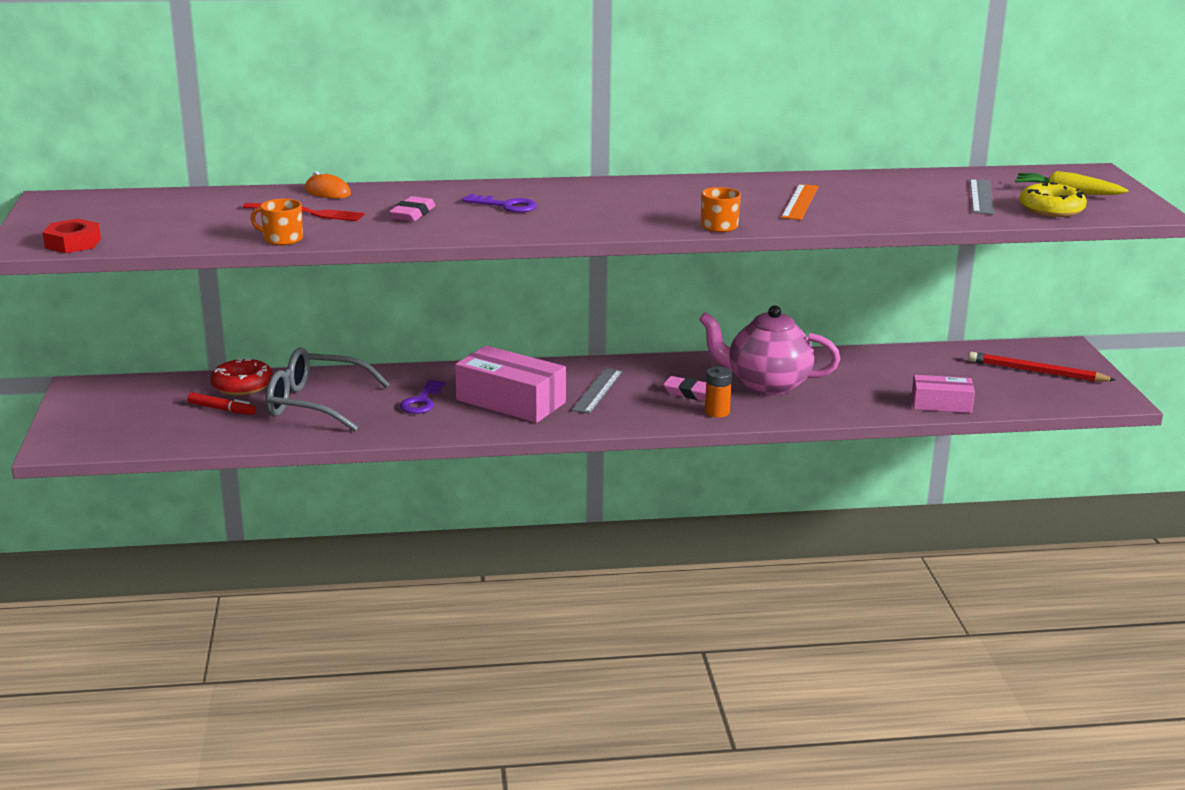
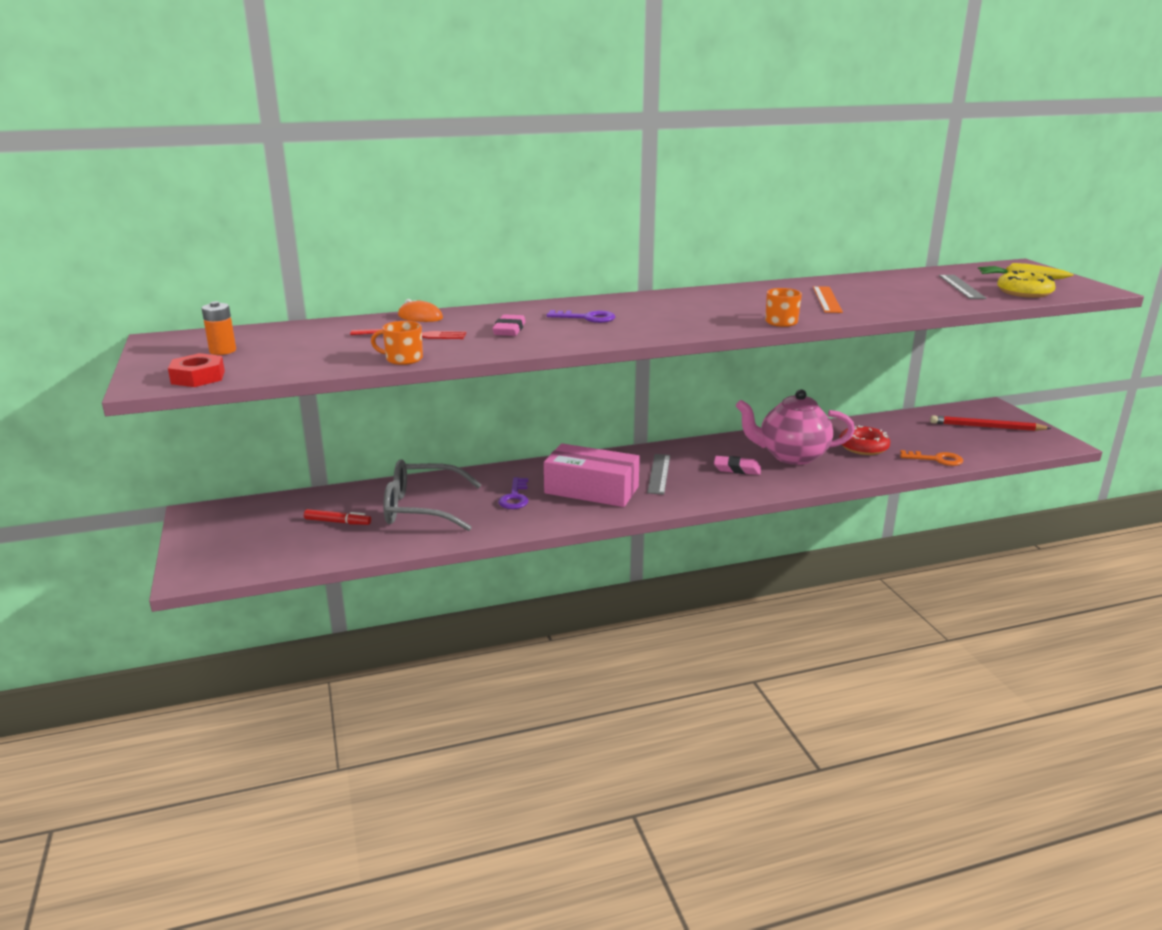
camera: 10 degrees left, 0 degrees up
(242, 385) = (348, 498): red donut -> red donut (863, 447)
(717, 412) = (767, 483): orange battery -> orange battery (223, 351)
(941, 404) = (936, 459): pink box -> orange key

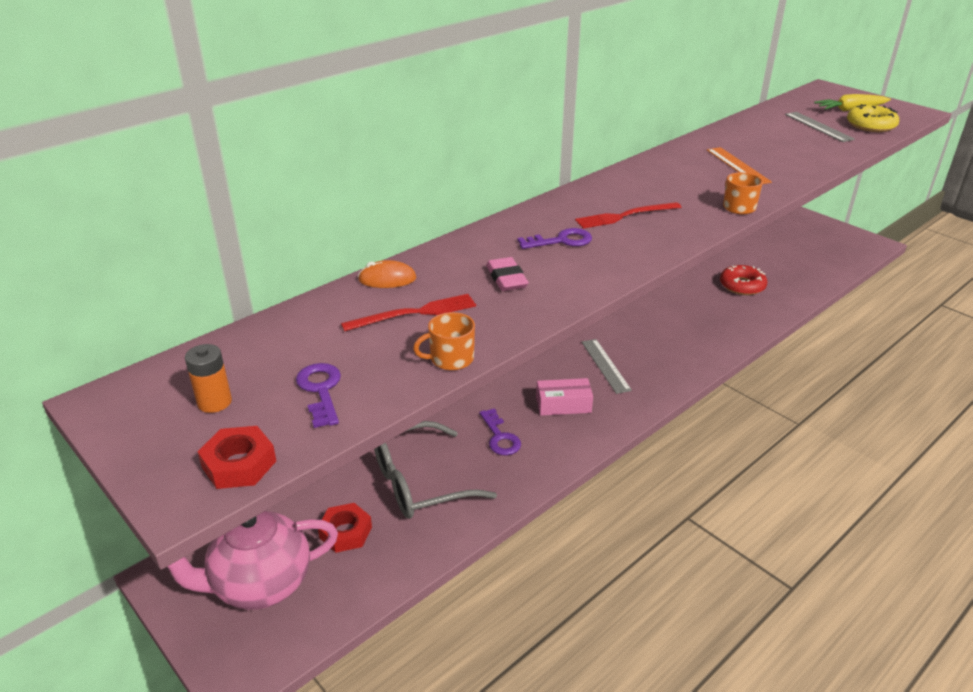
camera: 25 degrees left, 10 degrees up
(294, 357) = (320, 391): none -> purple key
(338, 522) = (345, 532): red marker -> red nut
(591, 490) = (563, 405): pink box -> pink box, size x0.59
(665, 313) = (625, 216): none -> red fork
(737, 469) = (665, 340): pink eraser -> none
(791, 456) = (696, 312): pink teapot -> pink teapot (260, 585)
(936, 459) = (806, 285): orange key -> none
(986, 427) = (811, 238): red pencil -> none

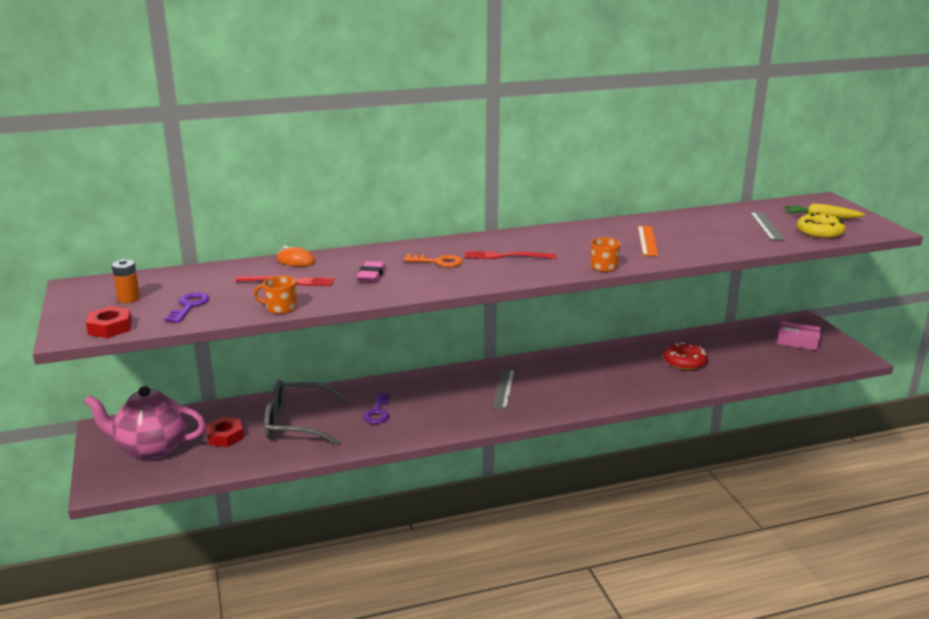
camera: 25 degrees right, 10 degrees down
(561, 241) = (438, 262): purple key -> orange key
(563, 405) = (444, 405): pink box -> pink box (797, 342)

